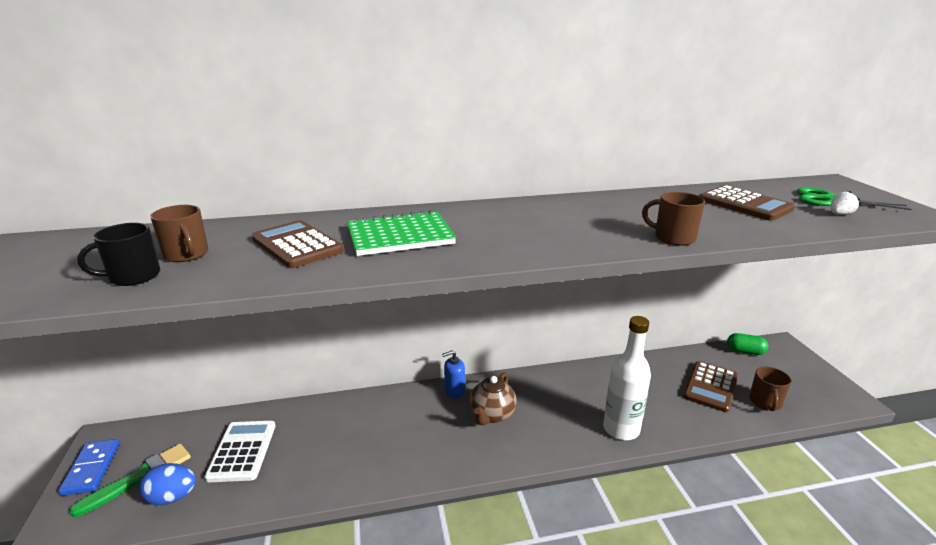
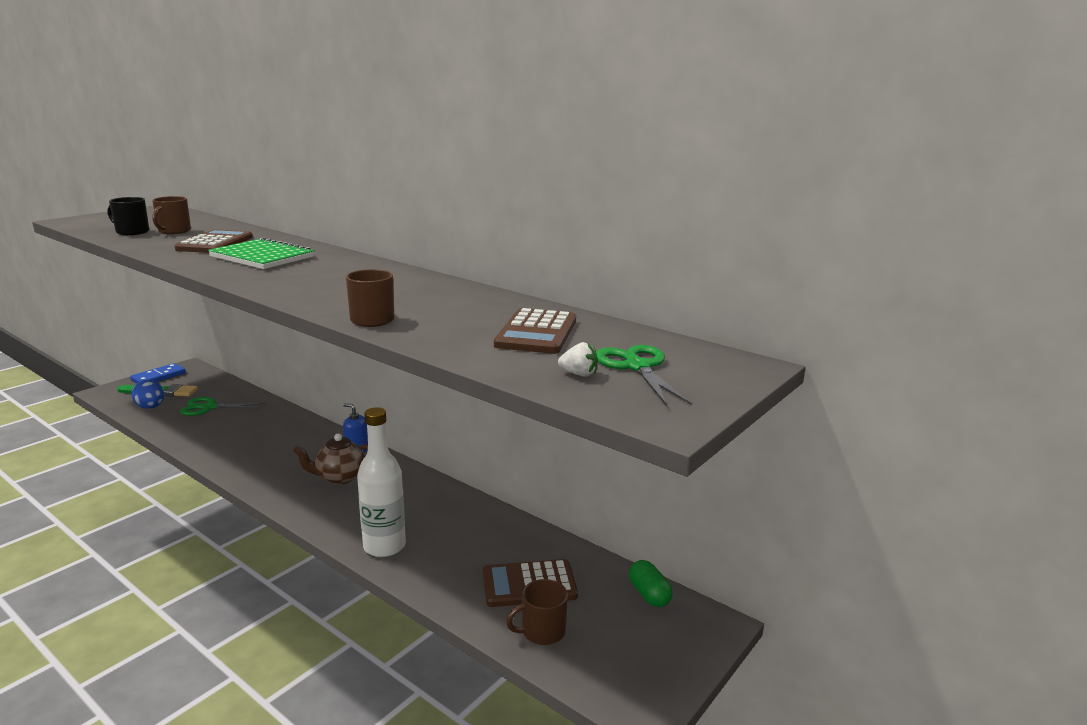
camera: 50 degrees right, 5 degrees down
(242, 451) = (209, 407): white calculator -> green scissors

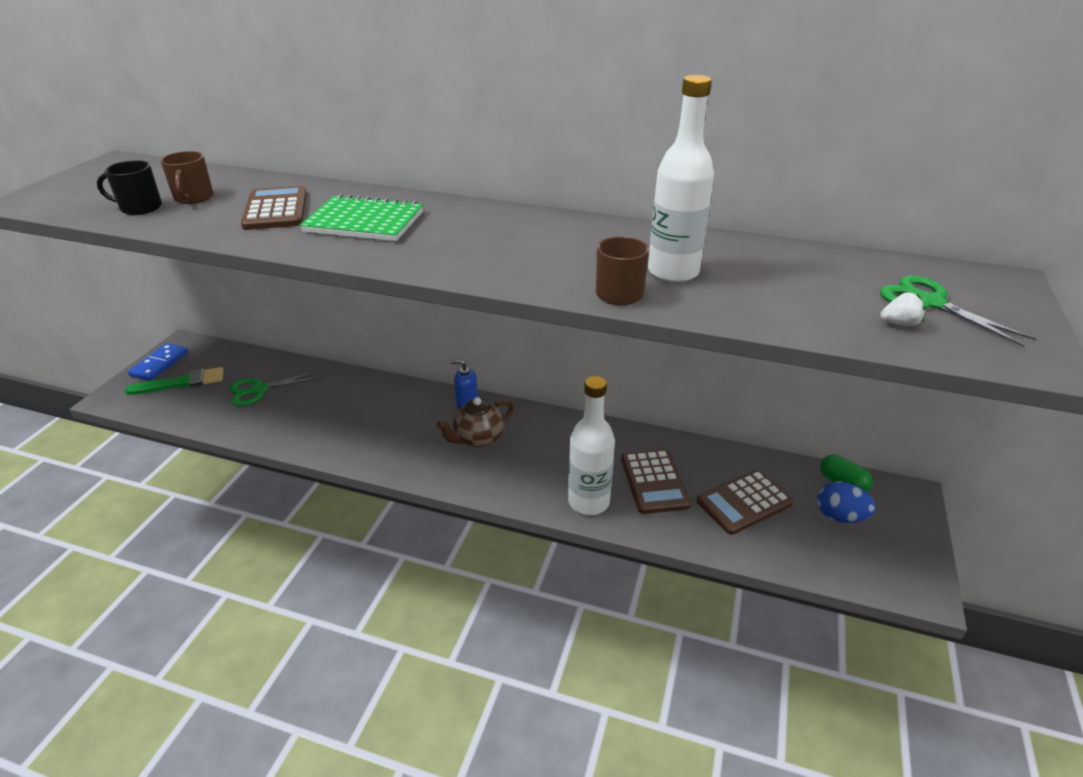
camera: 20 degrees left, 15 degrees up
(151, 407) = (189, 405): blue egg -> blue egg (839, 516)
(441, 315) = (673, 272): none -> white bottle
(536, 333) = (791, 278): brown calculator -> brown calculator (654, 482)
(542, 631) = (792, 544): brown mug -> none

